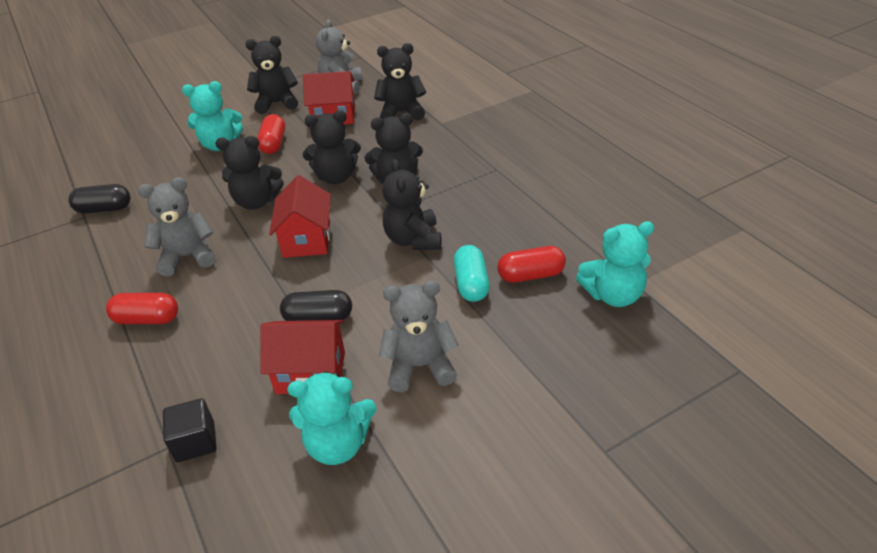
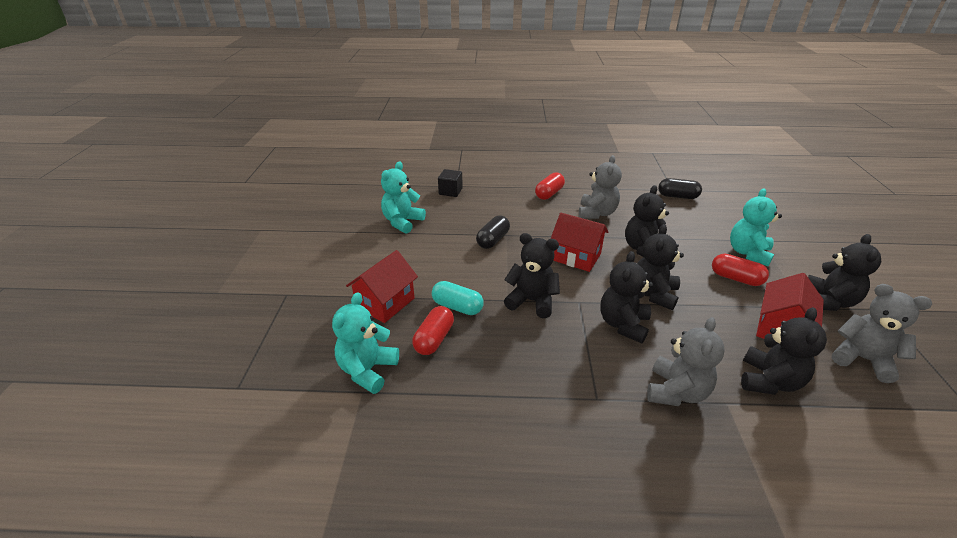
camera: 120 degrees right, 5 degrees down
(104, 209) = (677, 196): black capsule -> black capsule turned 75 degrees clockwise
(311, 372) = (455, 227): red house -> red house (385, 303)
(420, 366) = (416, 260): grey teddy bear -> grey teddy bear (676, 392)

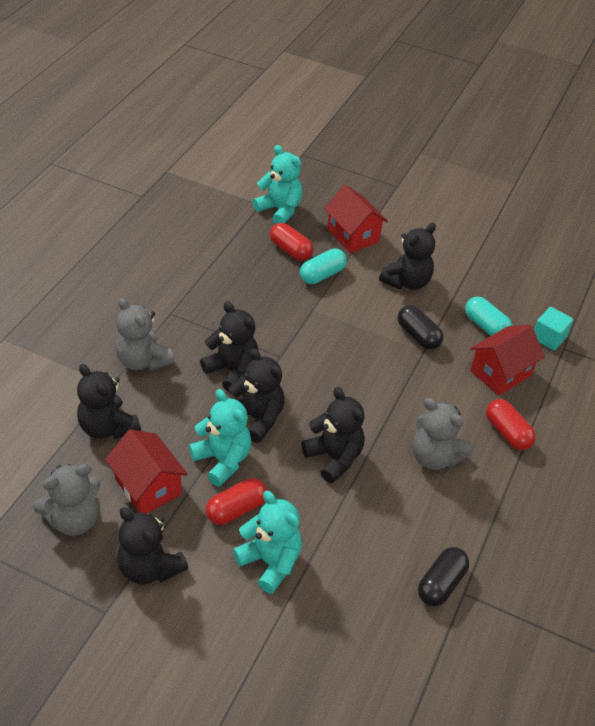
camera: 110 degrees right, 10 degrees up
(402, 222) = (488, 278): turquoise teddy bear -> turquoise teddy bear (222, 460)
(450, 191) = (549, 338): black cube -> turquoise cube
(458, 215) = (486, 326): none -> turquoise capsule
(532, 301) = (301, 324): black teddy bear -> black teddy bear (407, 282)
(576, 257) = (352, 389): red house -> red house (500, 373)

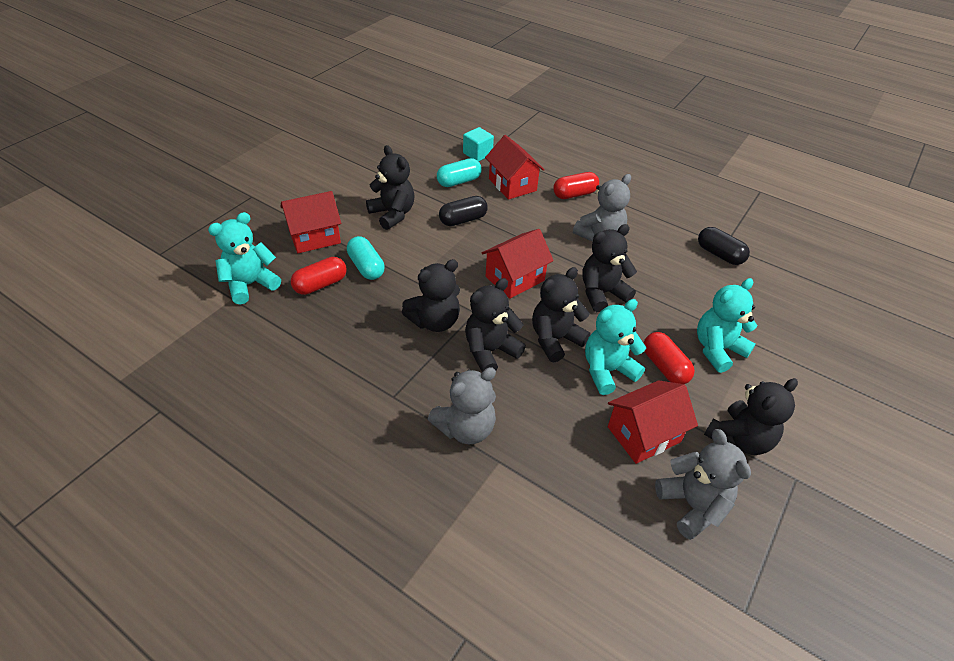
camera: 80 degrees left, 0 degrees up
(108, 427) = (564, 468): black teddy bear -> black teddy bear (435, 321)
(337, 383) = (515, 278): none -> red house

